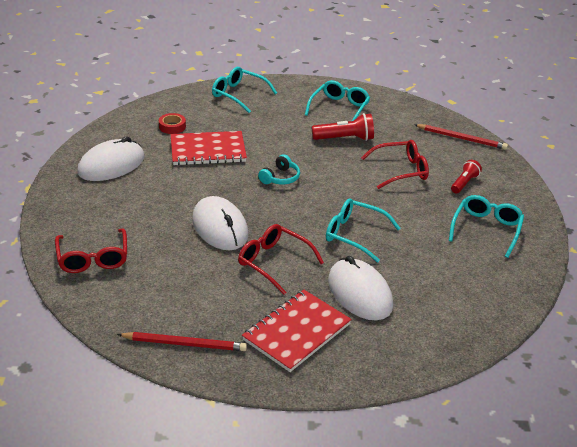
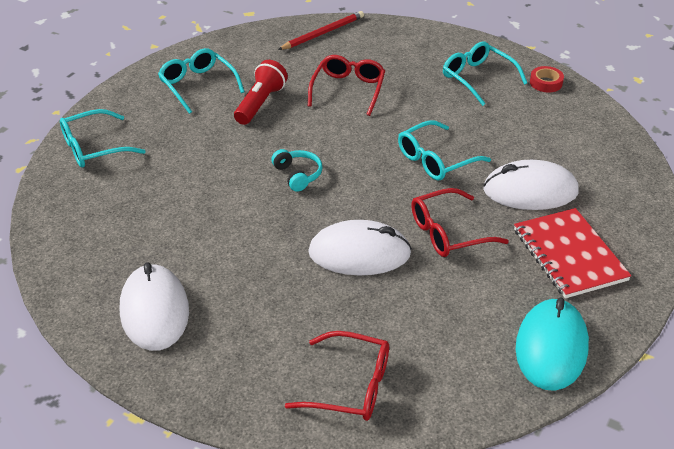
camera: 60 degrees left, 5 degrees up
(172, 126) = (113, 227): red tape -> red tape (546, 83)
(184, 344) = (551, 348): red pencil -> turquoise mouse
(208, 150) = (195, 213): red notebook -> none
(464, 183) = (398, 61): red flashlight -> none

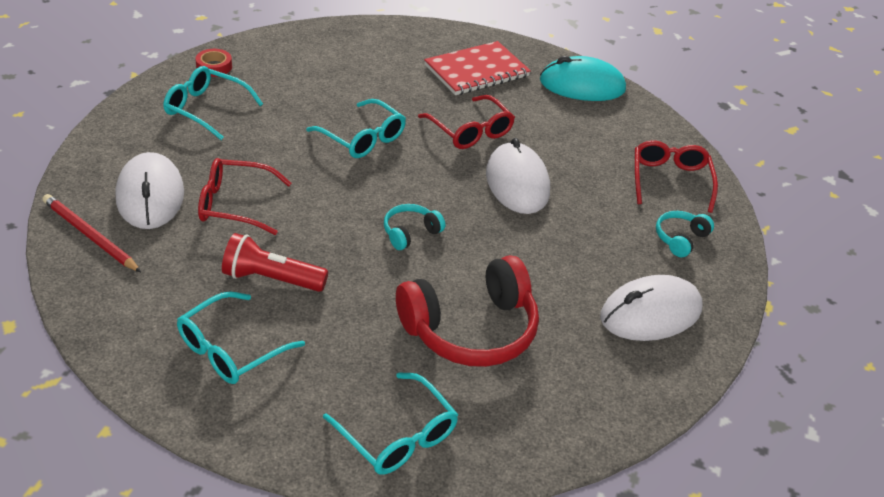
camera: 105 degrees left, 0 degrees up
(176, 194) = (471, 329): none -> red headphones
(250, 365) = (680, 239): none -> turquoise headphones
(477, 78) = (206, 109): turquoise glasses -> turquoise glasses turned 75 degrees clockwise
(530, 191) = (398, 85): white mouse -> white mouse (150, 195)

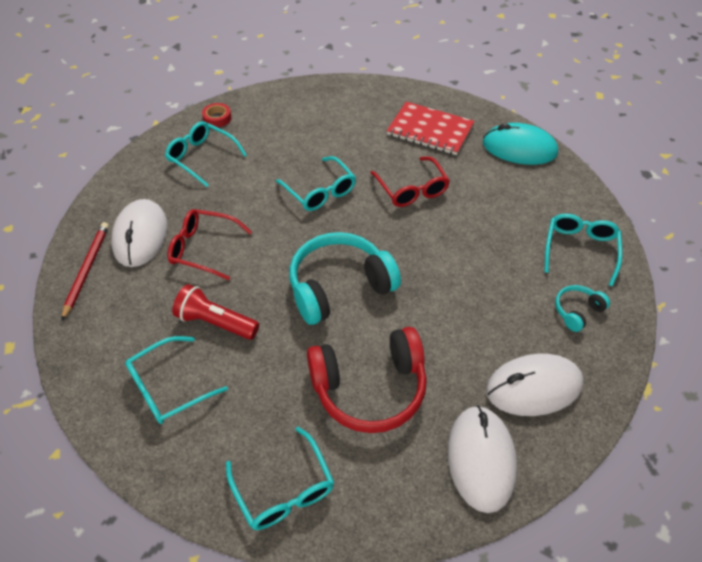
camera: 15 degrees right, 10 degrees up
(90, 236) = (87, 270): red pencil -> red pencil turned 45 degrees clockwise
(410, 233) = (339, 286): turquoise headphones -> turquoise headphones, size x2.13
(476, 71) = (430, 130): red notebook -> red notebook turned 45 degrees clockwise
(517, 183) = (441, 243): white mouse -> white mouse (481, 459)
(670, 181) = (579, 250): red glasses -> turquoise glasses

